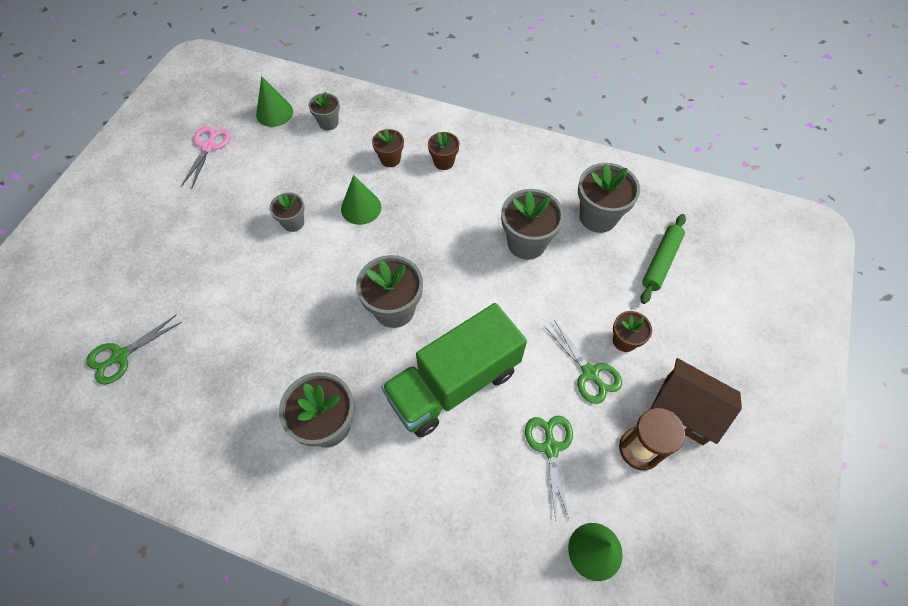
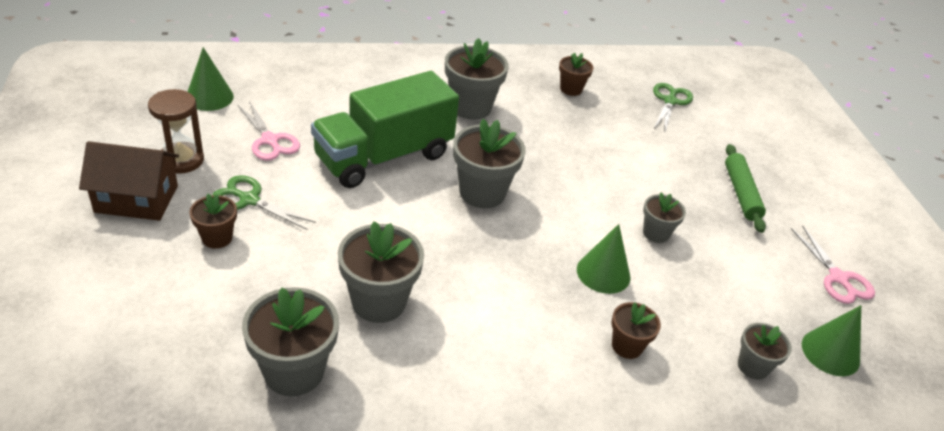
camera: 145 degrees right, 20 degrees down
(444, 162) = (556, 370): brown flower pot -> brown flower pot (571, 89)
(453, 383) = (384, 157): green truck -> green truck turned 150 degrees counterclockwise
(550, 447) = (270, 140): green scissors -> pink scissors
(661, 261) = (184, 340): green rolling pin -> green rolling pin (741, 193)

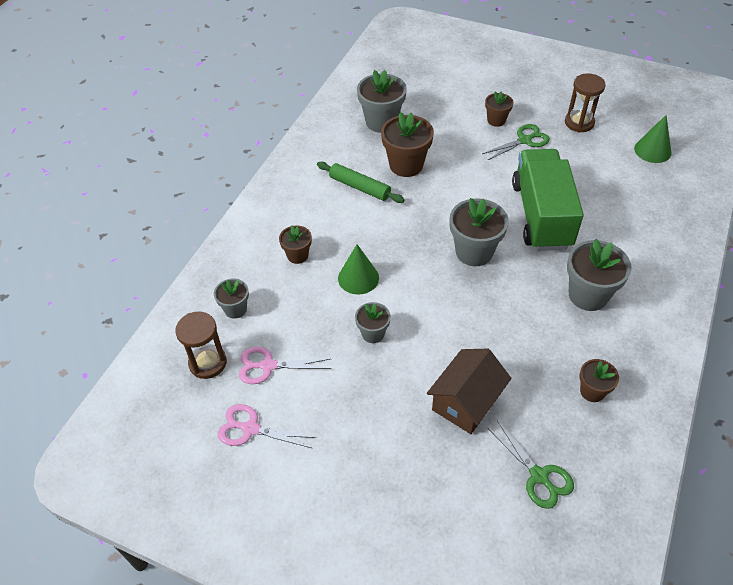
camera: 130 degrees right, 10 degrees up
(136, 199) = (547, 99): brown house -> brown house (466, 402)
(270, 140) = (585, 165): pink scissors -> pink scissors (268, 366)
(379, 302) = (406, 165): grey flower pot -> brown flower pot
(741, 193) = (377, 433): green rolling pin -> green rolling pin (359, 187)
(830, 352) = (208, 363): green cone -> brown hourglass

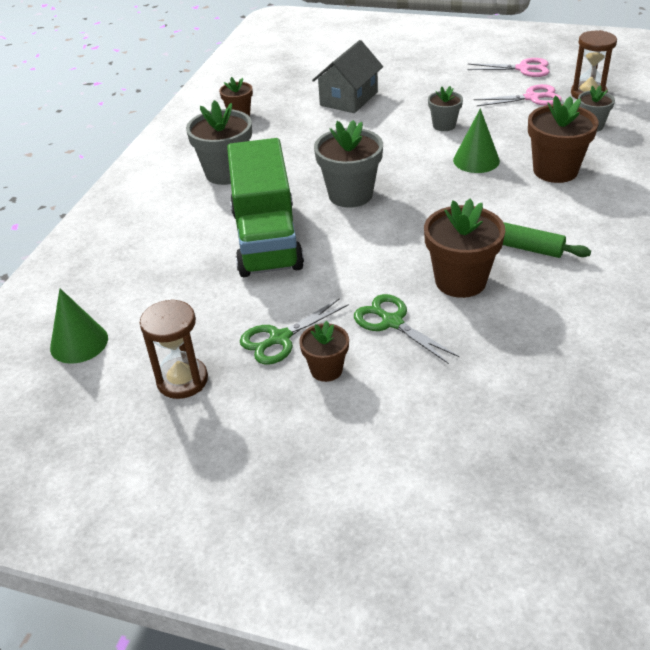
camera: 175 degrees right, 10 degrees down
(297, 255) = (555, 171): brown flower pot -> brown flower pot, size x1.75
(381, 122) = (525, 346): grey flower pot -> none
(466, 402) = (349, 98): brown house -> grey house
(539, 476) = (290, 74): green scissors -> green scissors (392, 322)

